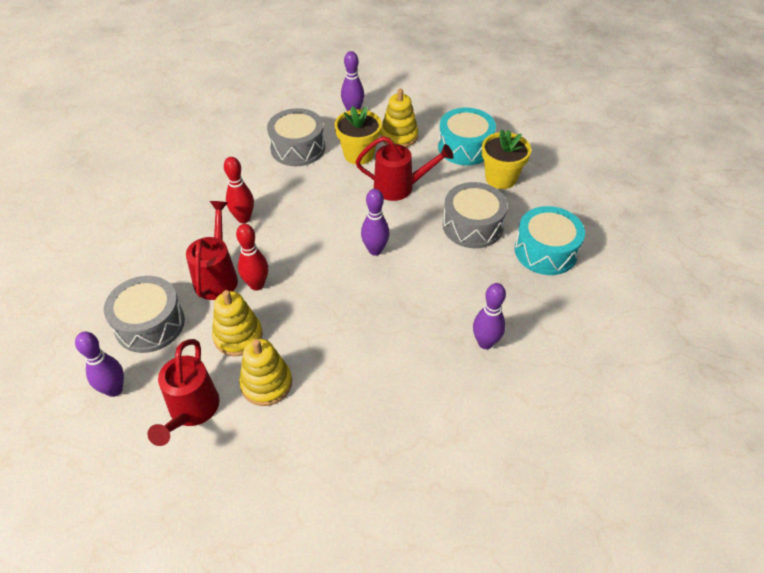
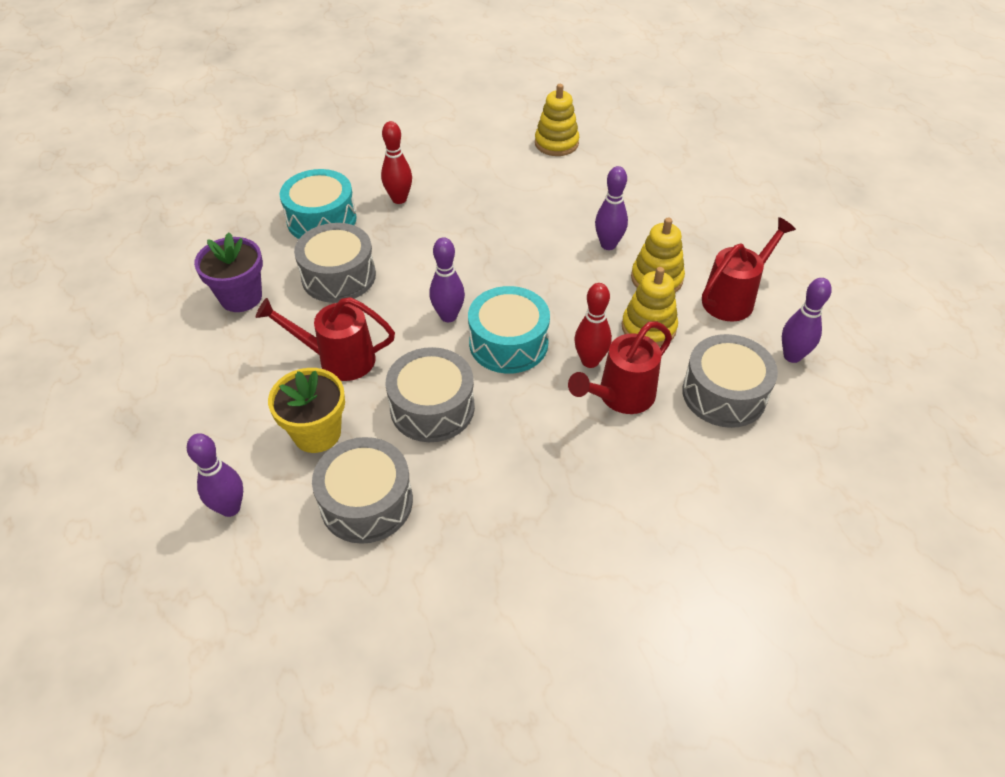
camera: 135 degrees left, 0 degrees up
(243, 218) = (533, 446): red bowling pin -> red bowling pin (399, 199)
(318, 200) = (432, 408): none -> grey drum
(399, 136) = (242, 422): yellow stacking toy -> yellow stacking toy (556, 143)
(400, 187) = (338, 359): red watering can -> red watering can turned 45 degrees counterclockwise
(465, 147) = (209, 353): turquoise drum -> turquoise drum (508, 343)
(485, 343) = (464, 200): purple bowling pin -> purple bowling pin (608, 245)
(501, 178) = (241, 297): yellow flower pot -> purple flower pot

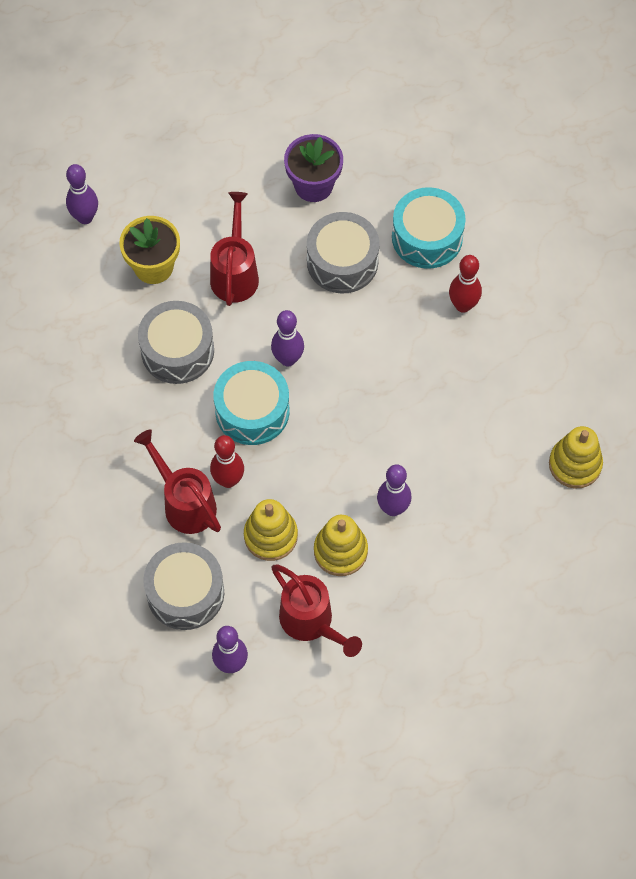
camera: 90 degrees right, 15 degrees up
(366, 502) = (85, 309): grey drum -> none

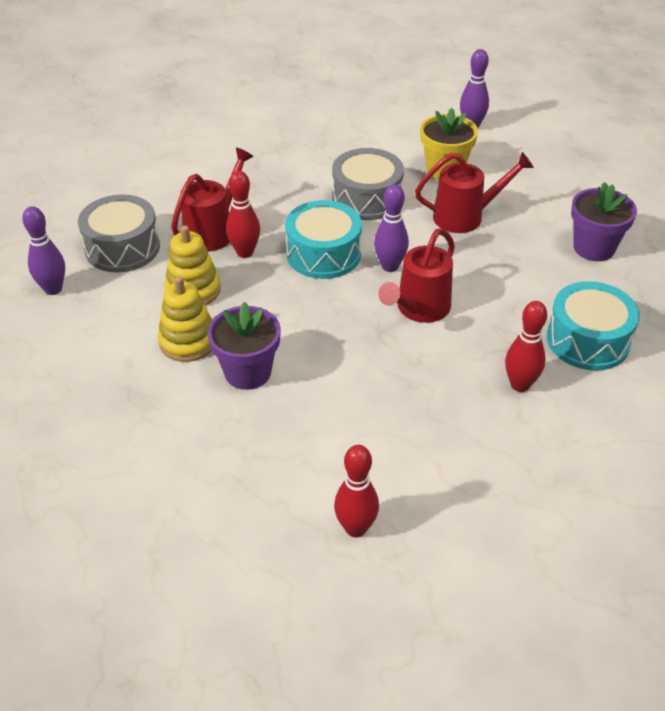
camera: 75 degrees right, 20 degrees down
(311, 622) = (104, 335): red watering can -> red watering can (419, 309)
(342, 262) = (519, 283): grey drum -> none
(393, 508) = (247, 372): purple bowling pin -> purple flower pot
(575, 464) = (355, 528): yellow stacking toy -> red bowling pin

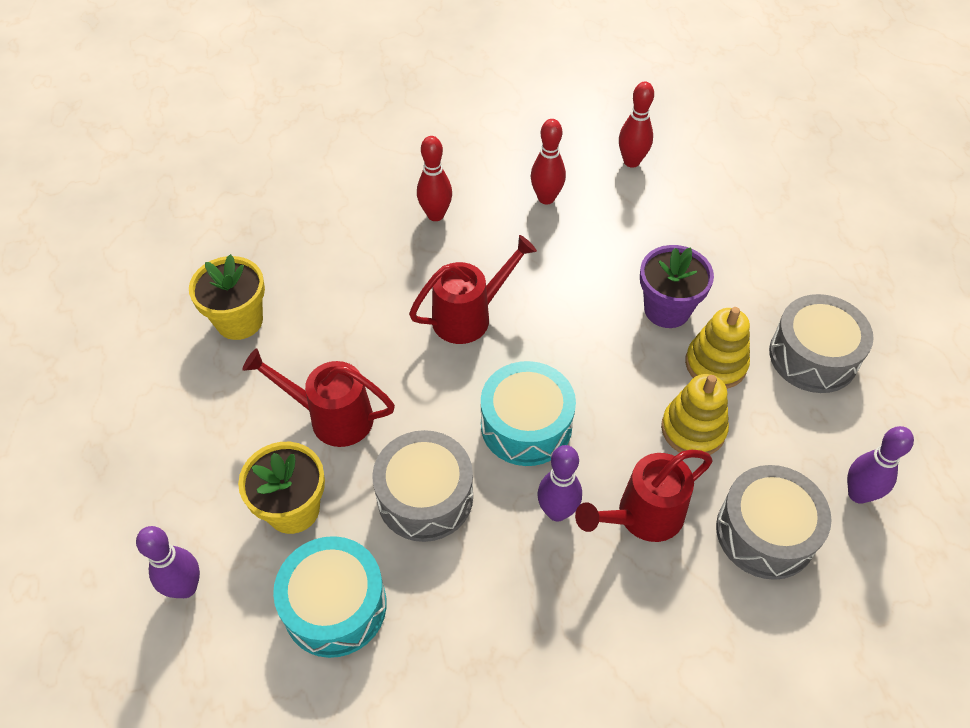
camera: 155 degrees left, 10 degrees up
(99, 376) = (813, 356): none -> grey drum
(245, 252) = (615, 463): red bowling pin -> red bowling pin (546, 198)
(390, 266) = (464, 379): purple bowling pin -> purple bowling pin (557, 511)
(588, 340) = (344, 231): turquoise drum -> turquoise drum (335, 606)
(594, 248) = (239, 321): purple flower pot -> yellow flower pot

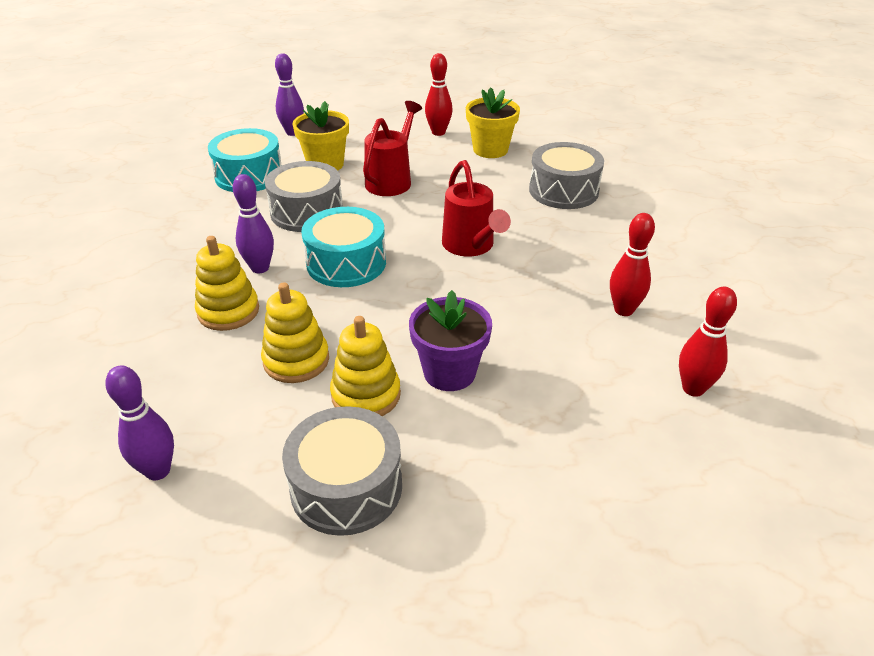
camera: 100 degrees right, 15 degrees down
(435, 215) = (598, 239): red bowling pin -> red bowling pin (438, 132)
(642, 516) = (228, 311): red watering can -> yellow stacking toy
(765, 532) = (166, 384): grey drum -> grey drum (563, 190)

